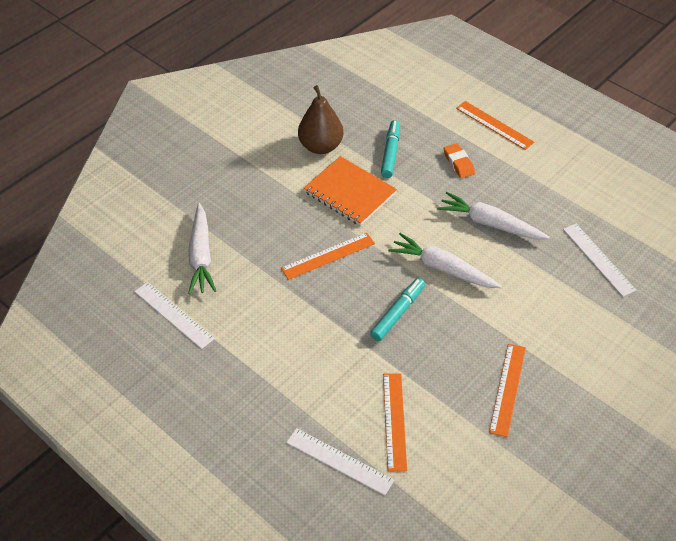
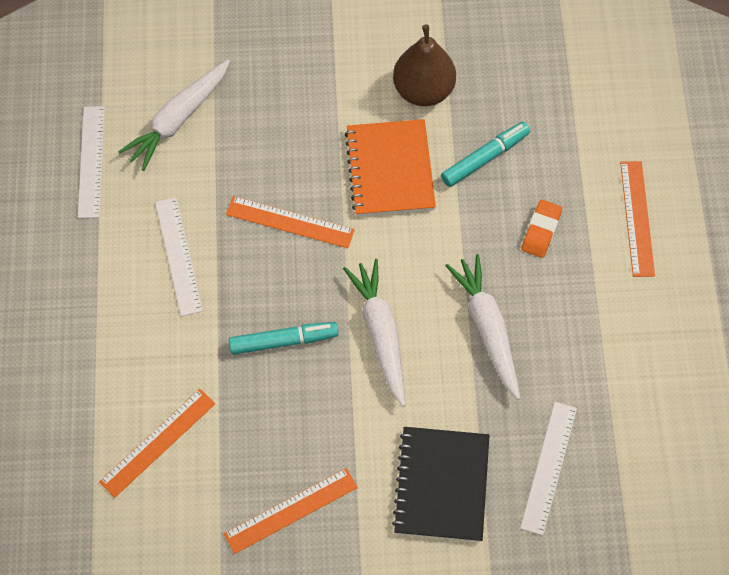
camera: 45 degrees right, 15 degrees up
(339, 461) = (71, 434): white ruler -> white ruler (178, 256)
(562, 310) = (441, 485): none -> black notebook

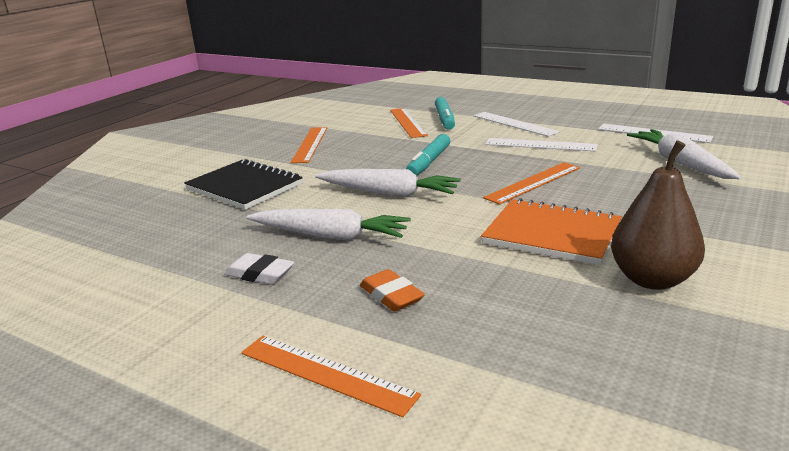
camera: 125 degrees right, 40 degrees down
(485, 158) = (521, 290): turquoise marker -> turquoise marker (444, 119)
(548, 467) = (182, 227): white ruler -> white ruler (514, 124)
(572, 337) = (260, 274): none -> white eraser

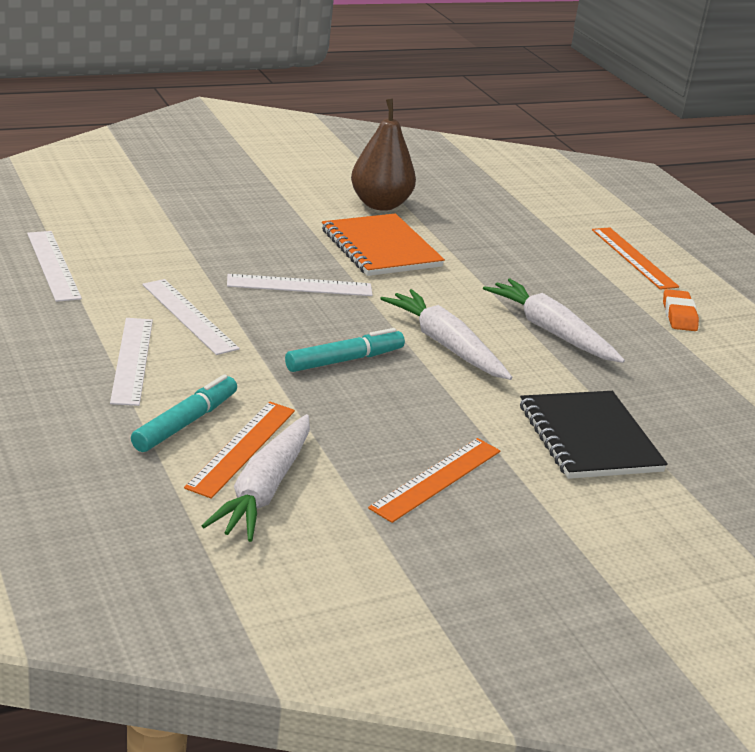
camera: 150 degrees left, 5 degrees up
(260, 274) = (636, 328): white eraser -> none
(391, 296) = (553, 271): orange eraser -> orange eraser (679, 315)
(533, 182) = (299, 285): orange ruler -> white ruler
(680, 163) = (139, 234): white carrot -> white carrot (264, 489)

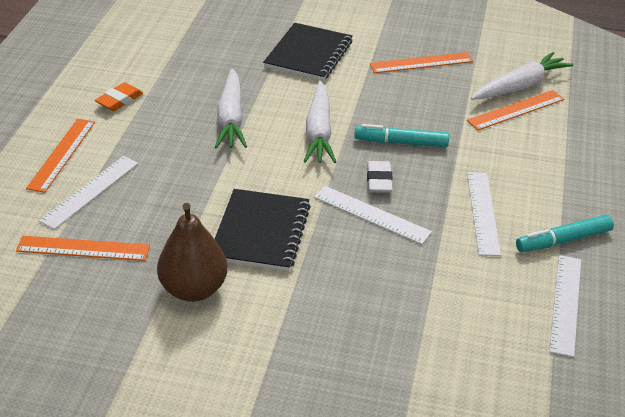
camera: 140 degrees left, 10 degrees up
(132, 360) = (548, 188): white ruler -> white ruler (90, 191)
(185, 423) = (539, 134): turquoise marker -> turquoise marker (563, 240)
(325, 316) = (379, 180): none -> white eraser
(380, 248) = (261, 232): orange notebook -> black notebook
(498, 206) = (83, 248): none -> orange ruler

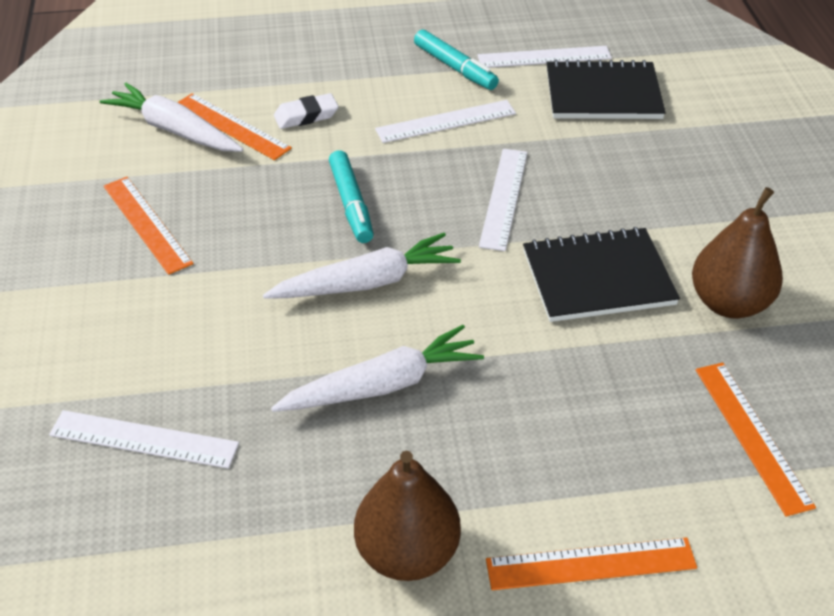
camera: 110 degrees left, 5 degrees up
(90, 191) = (646, 482): white ruler -> white ruler (144, 439)
(119, 100) = (407, 552): orange eraser -> brown pear
(309, 54) = (164, 349): black notebook -> black notebook (603, 94)
(379, 180) = (438, 205): white eraser -> white eraser (306, 116)

